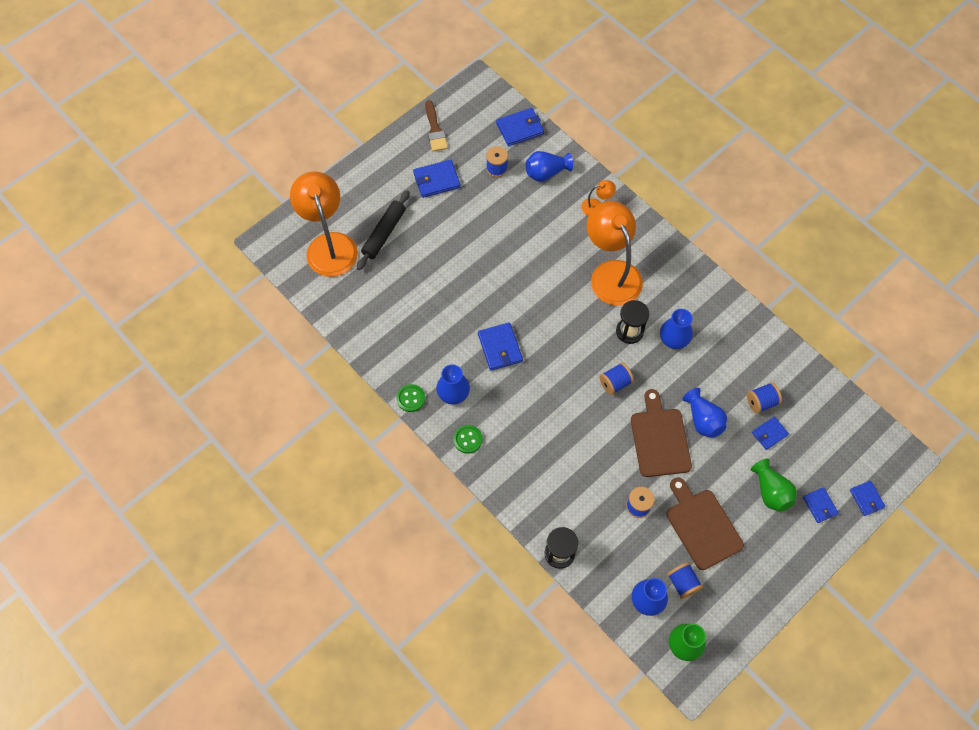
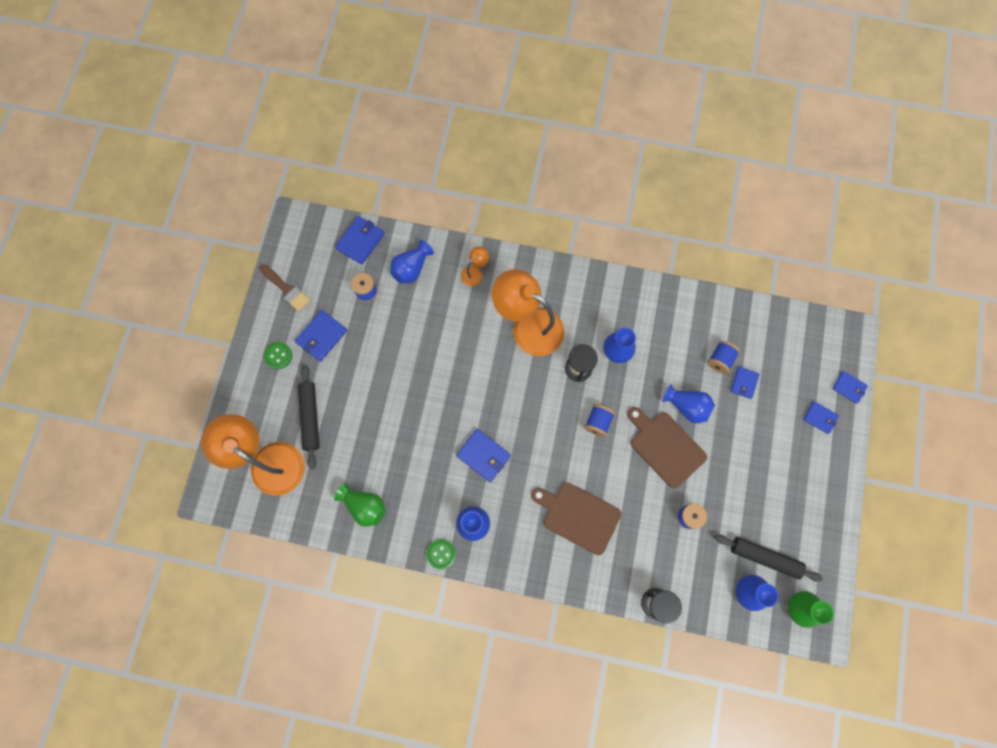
camera: 35 degrees left, 10 degrees up
(467, 439) = (514, 557): green button -> green button (278, 356)
(683, 583) = (764, 557): blue spool -> black rolling pin
(702, 526) = (746, 498): brown cutting board -> brown cutting board (578, 516)
(771, 491) = (777, 432): green vase -> green vase (364, 506)

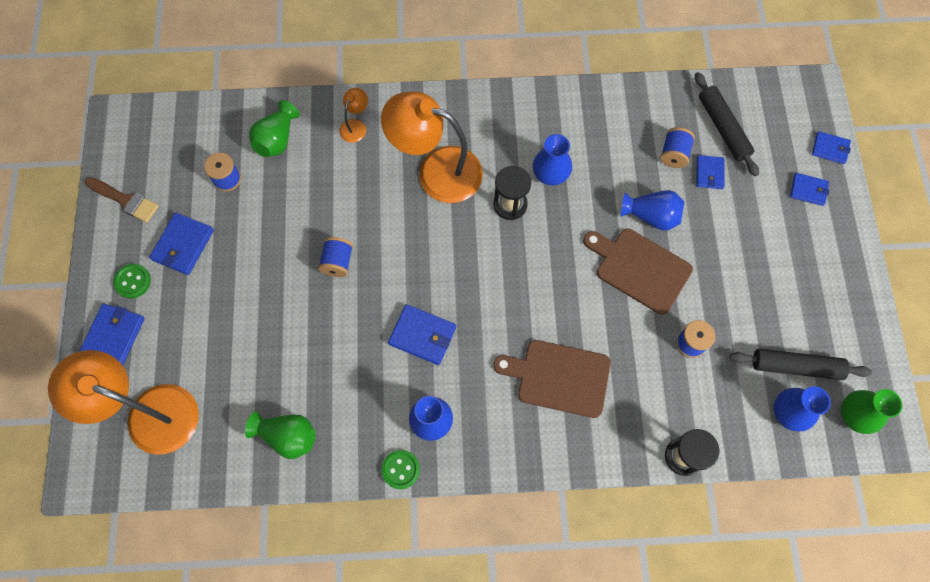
camera: 15 degrees left, 5 degrees down
(310, 417) = (191, 345): black rolling pin -> black rolling pin (723, 128)
(360, 241) = (206, 123): blue wallet -> blue wallet (114, 336)
(411, 268) = (277, 139): blue vase -> green vase
(598, 422) = (551, 261): blue spool -> blue spool (338, 262)

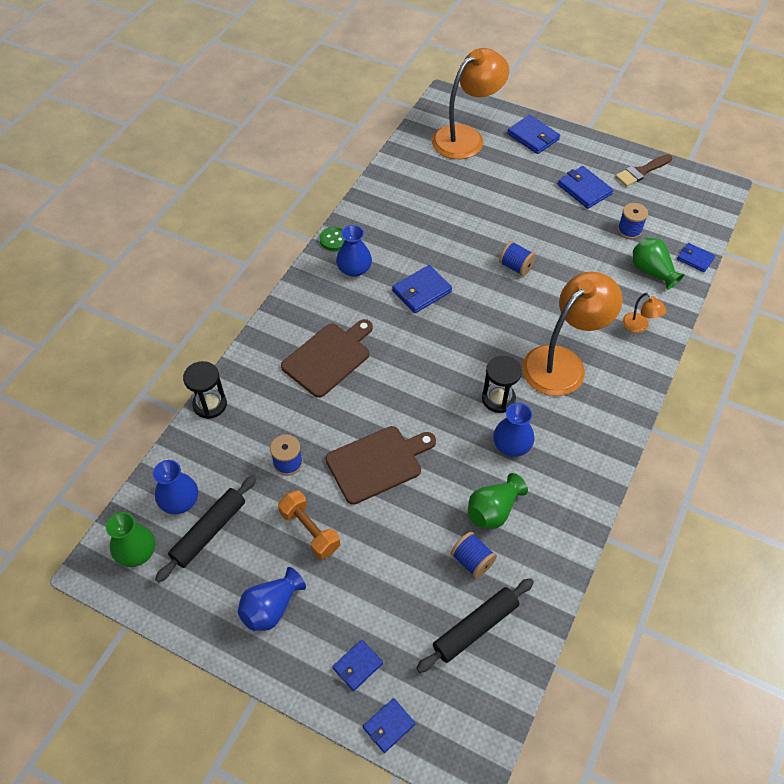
camera: 120 degrees right, 15 degrees down
(133, 281) = (570, 157): green button -> none
(287, 436) = (401, 193): green vase -> green vase (493, 510)
(651, 216) = (420, 502): blue vase -> blue vase (271, 608)
(709, 173) = (433, 580): blue wallet -> blue wallet (695, 259)
(723, 128) = (475, 628): black rolling pin -> black rolling pin turned 45 degrees counterclockwise
(736, 286) = (310, 530): none -> orange dumbbell

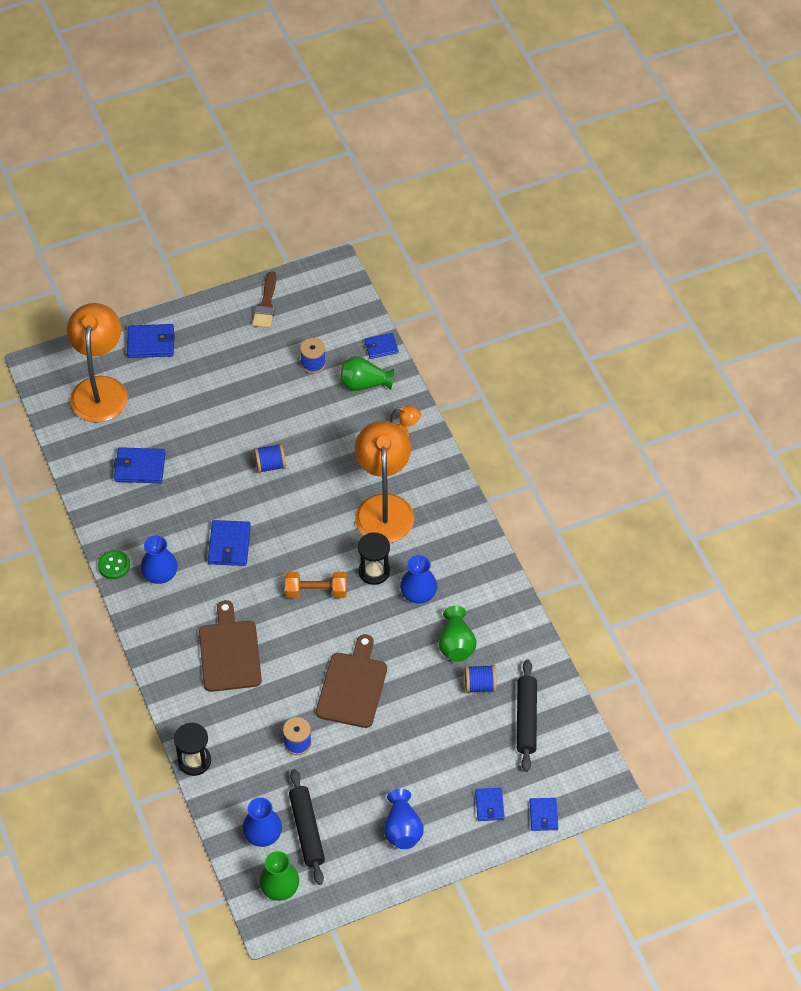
camera: 50 degrees left, 0 degrees up
(310, 530) = (366, 766): orange dumbbell -> orange dumbbell (316, 591)
(584, 189) = (243, 357): blue wallet -> blue wallet (140, 467)

